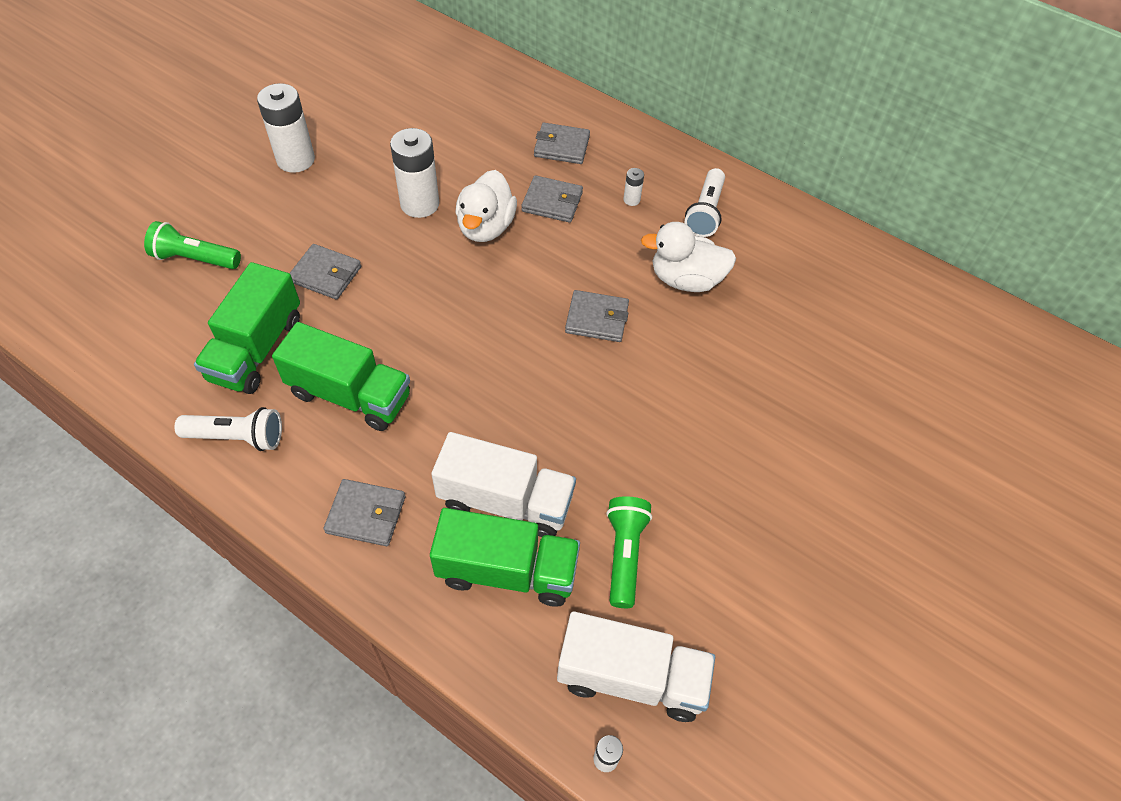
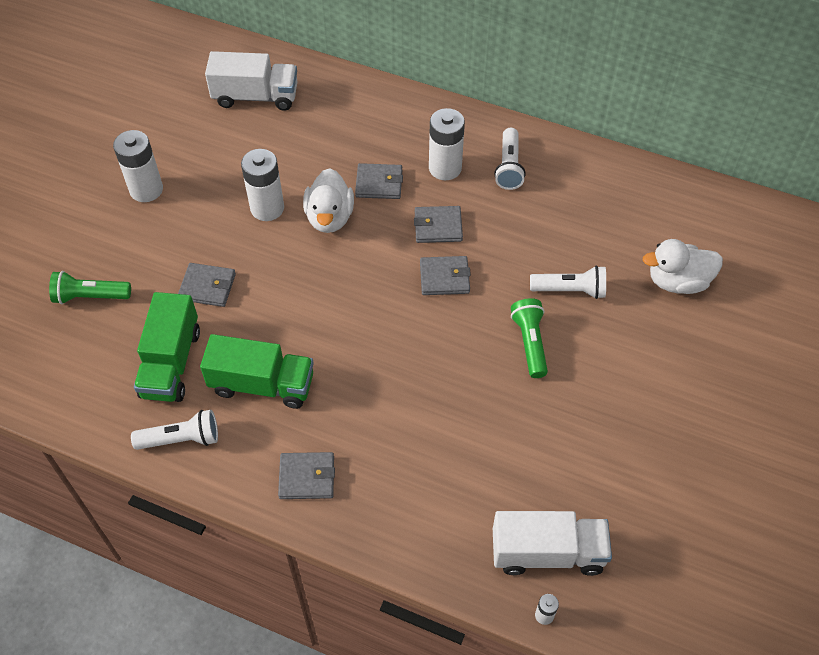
camera: 10 degrees left, 0 degrees up
(505, 501) = (414, 442): white truck -> white truck (255, 96)
(507, 570) = (431, 495): green truck -> none
(561, 146) = (372, 131): grey wallet -> grey wallet (438, 227)
(624, 554) = (518, 462): green flashlight -> green flashlight (529, 343)
(631, 200) = (445, 168): white battery -> white battery, size x2.25
(686, 279) = (508, 229): white duck -> white duck (677, 282)
(742, 363) = (570, 290): none -> white flashlight

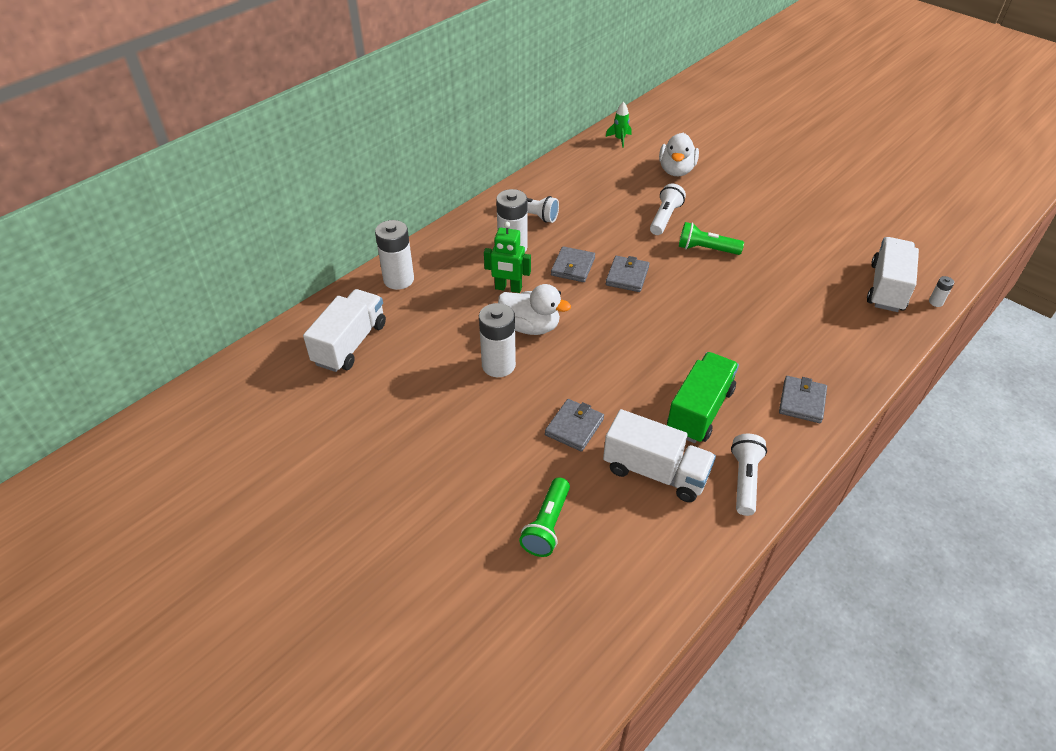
camera: 70 degrees left, 10 degrees down
(146, 189) = (424, 452): white battery -> white battery (398, 280)
(171, 363) = (655, 472): green truck -> white truck
(379, 183) = (508, 288): grey wallet -> green robot
(711, 209) = (619, 139): none -> green rocket

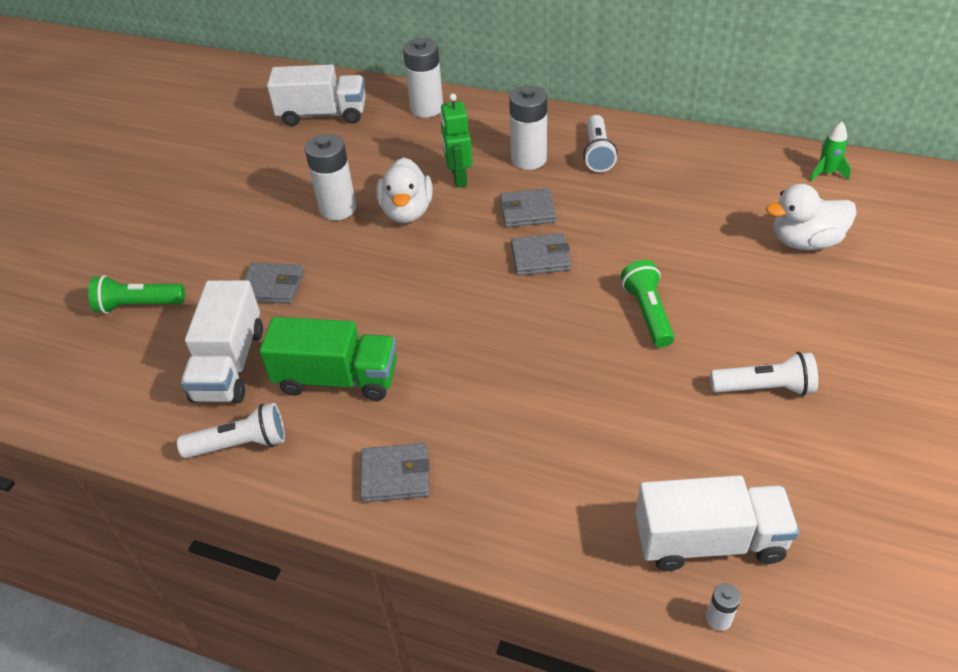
camera: 70 degrees right, 0 degrees up
(664, 218) = (684, 258): white flashlight -> white flashlight (764, 388)

